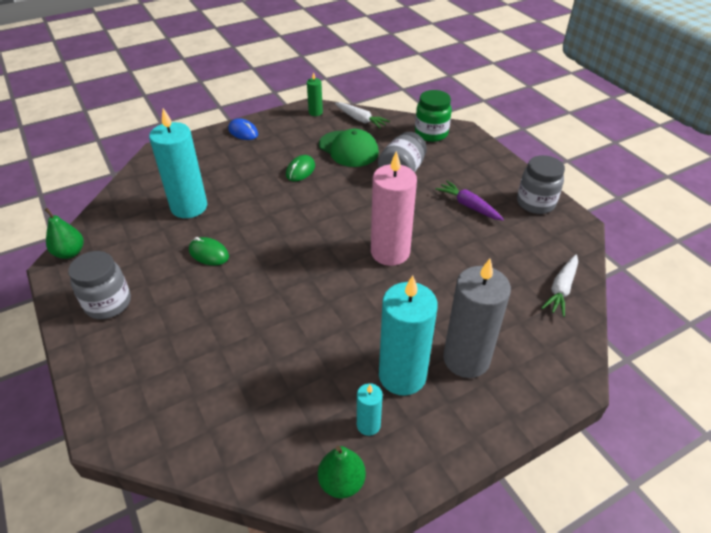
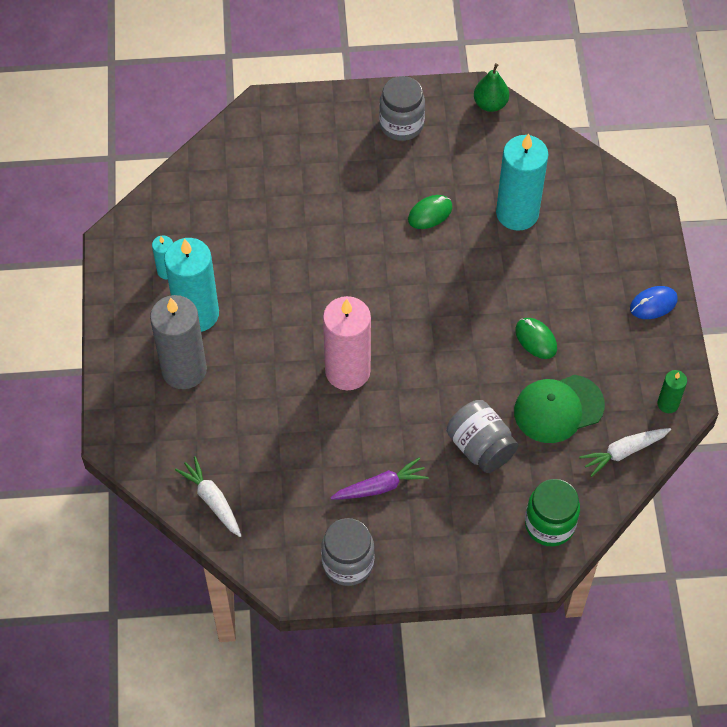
camera: 115 degrees right, 15 degrees up
(341, 482) = (133, 236): green pear -> none

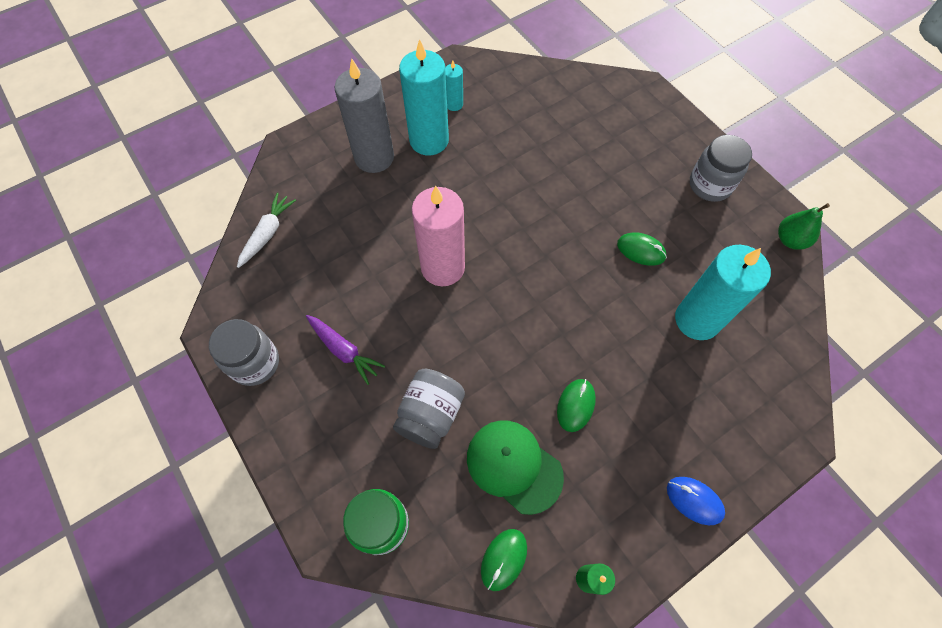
camera: 60 degrees right, 5 degrees up
(624, 452) = (504, 559): white carrot -> green mouse

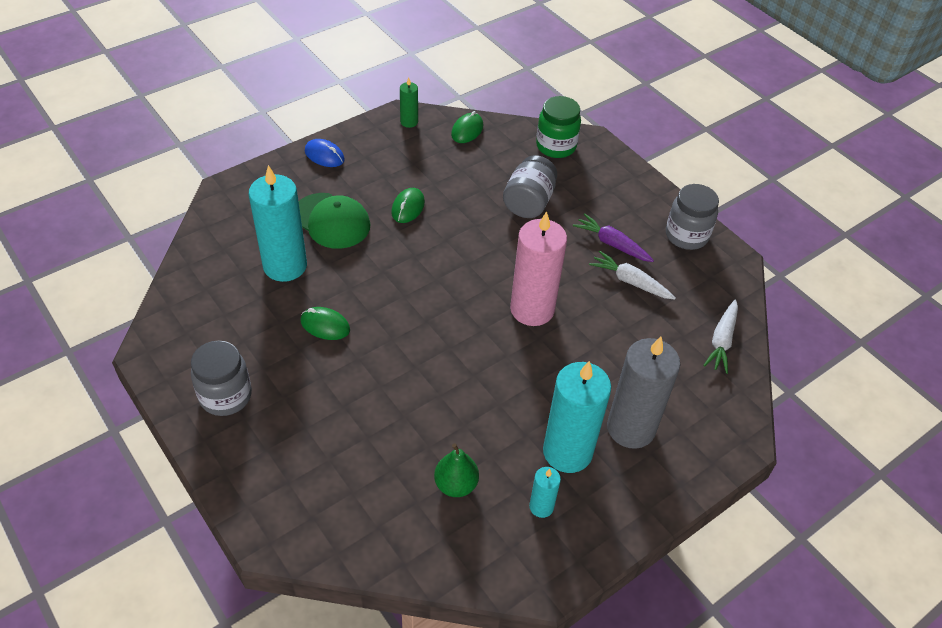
camera: 175 degrees right, 15 degrees down
(336, 300) = (630, 282): none -> white carrot
(514, 466) = (460, 174): green cap -> green cap (331, 221)
(790, 240) = (159, 336): green pear -> green pear (456, 485)

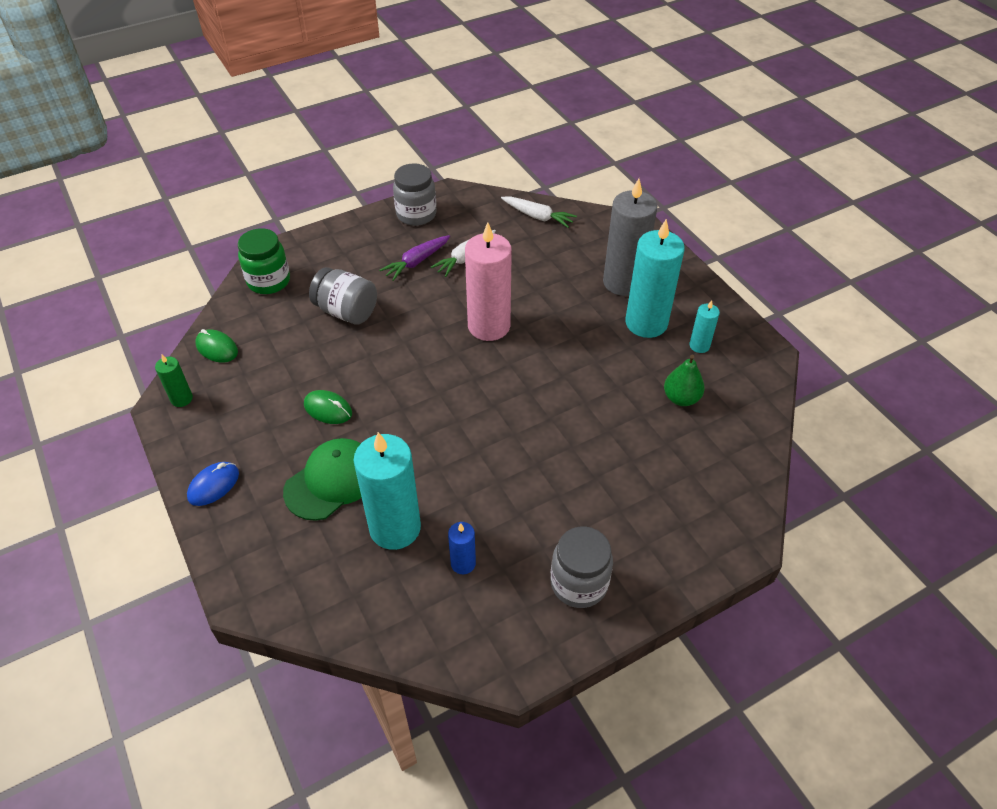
camera: 80 degrees left, 0 degrees up
(249, 313) = (463, 563): none -> blue candle
(325, 325) = (490, 490): green mouse -> none

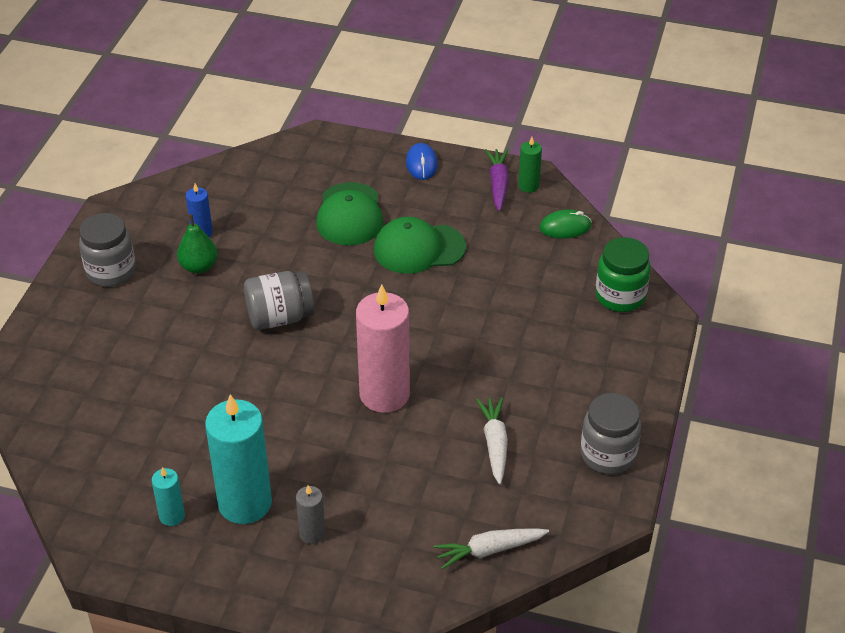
camera: 135 degrees right, 5 degrees down
(328, 409) = (419, 248): green mouse -> green cap
(346, 311) = (518, 320): grey jar -> grey jar (280, 317)
(395, 528) = (271, 220): turquoise candle -> none
(416, 262) = (530, 406): purple carrot -> purple carrot (498, 184)
(623, 282) = (312, 534): grey candle -> grey candle, size x0.47
(681, 398) = (146, 450): green pear -> green pear (199, 267)

